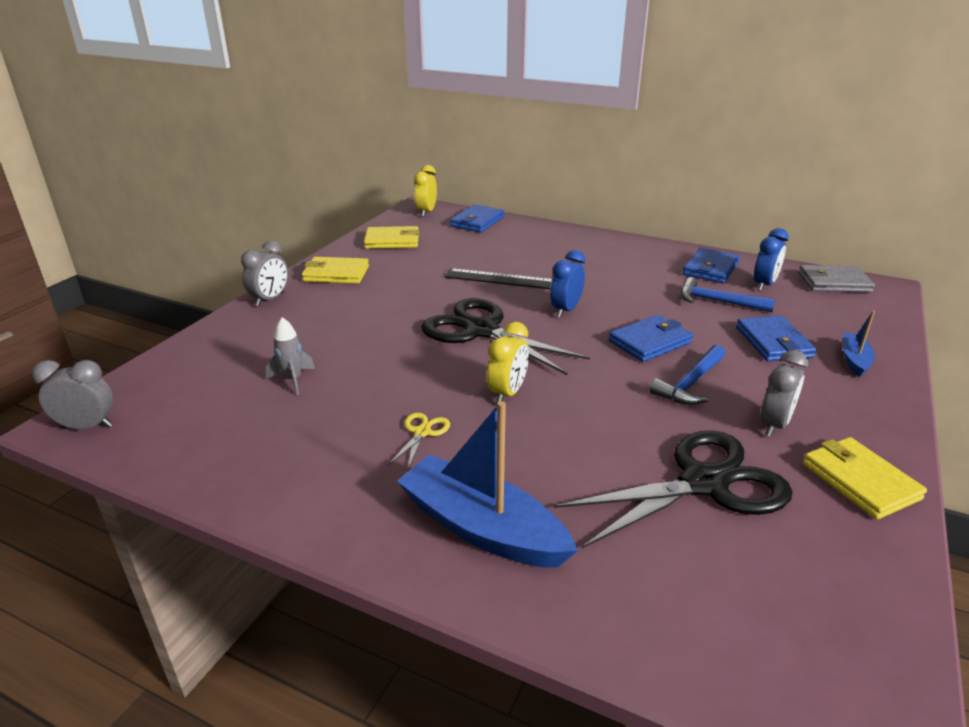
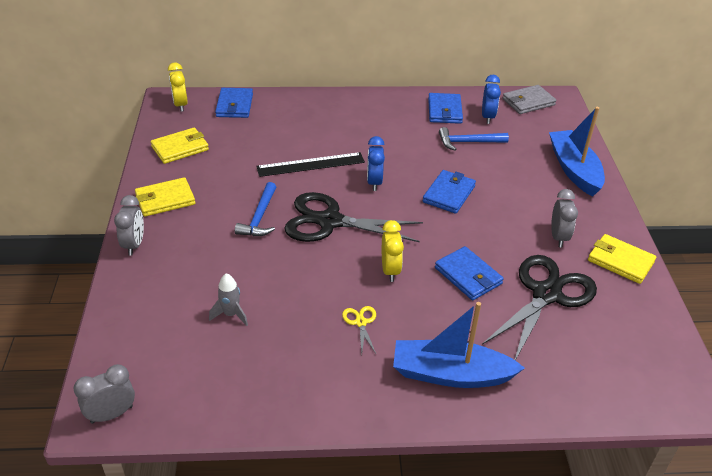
camera: 30 degrees left, 10 degrees up
(690, 383) = (495, 221): blue hammer -> blue hammer (260, 217)
(773, 342) = (522, 169): blue wallet -> blue wallet (468, 276)
(854, 360) = (574, 169): blue boat -> blue boat, size x1.97

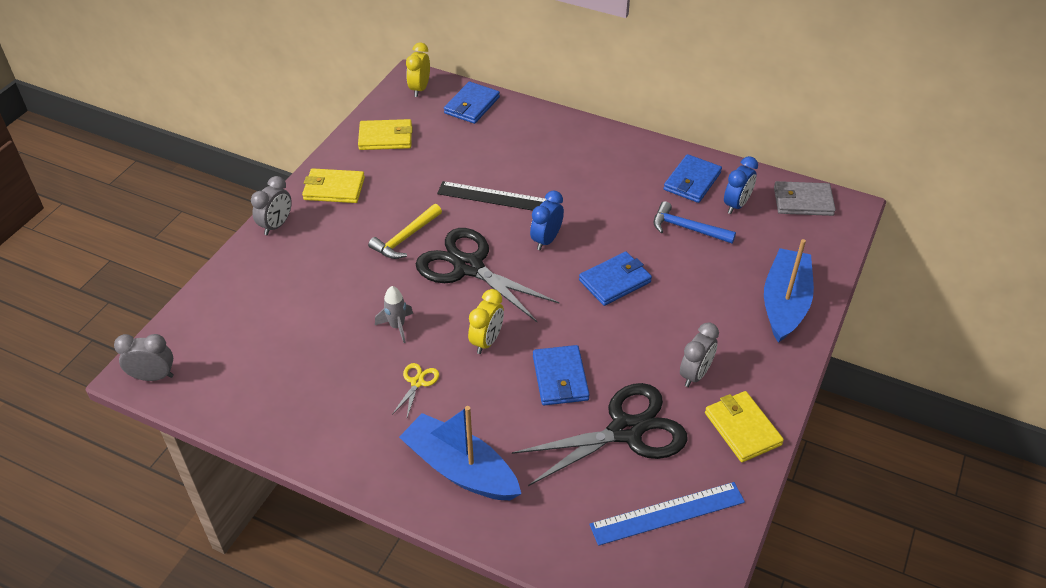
camera: 30 degrees right, 5 degrees up
(231, 314) = (309, 326): grey rocket -> grey rocket (397, 326)
(260, 217) = (405, 238): blue hammer -> yellow hammer
(624, 340) = (667, 513): none -> blue ruler

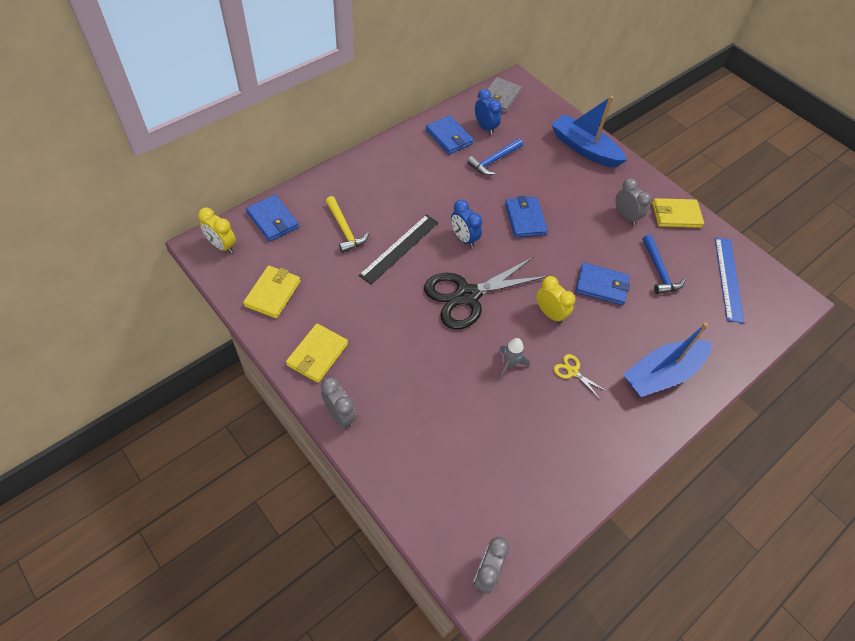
camera: 70 degrees left, 10 degrees up
(405, 238) = (412, 324): yellow hammer -> yellow hammer (345, 229)
(625, 431) = (659, 271): black scissors -> blue hammer

